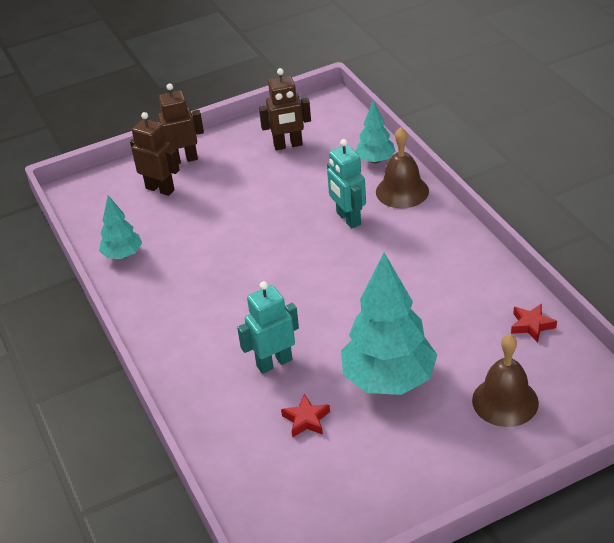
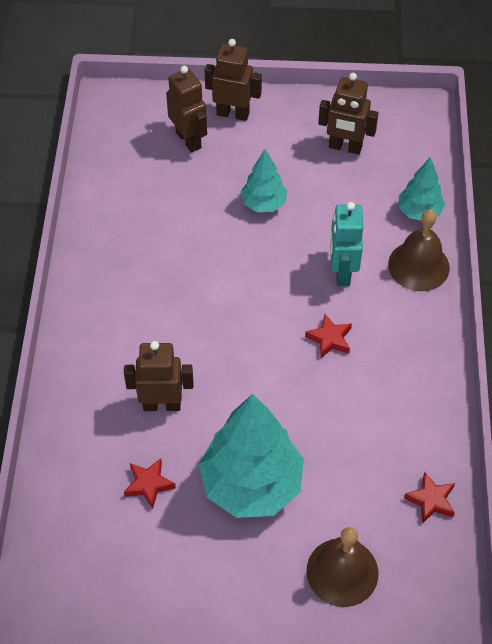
camera: 25 degrees right, 15 degrees up
(123, 255) = (106, 203): turquoise tree -> turquoise tree (263, 204)
(274, 362) = (162, 404): turquoise robot -> brown robot
(373, 263) = (329, 339): none -> red star

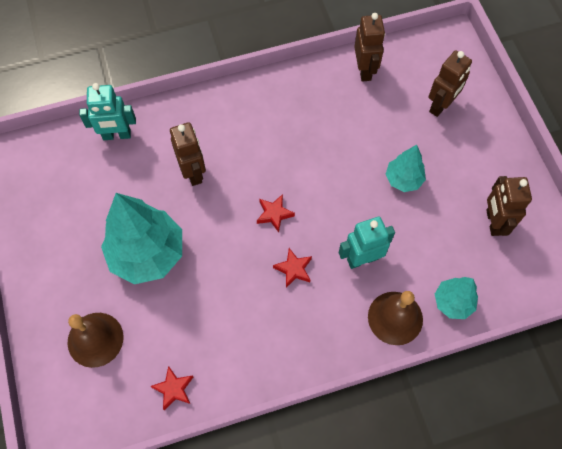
camera: 70 degrees right, 10 degrees up
(66, 478) = (117, 135): none -> turquoise robot
(149, 484) = (127, 187): red star -> red star (274, 214)
(233, 113) = (484, 127): brown robot -> brown robot (364, 70)

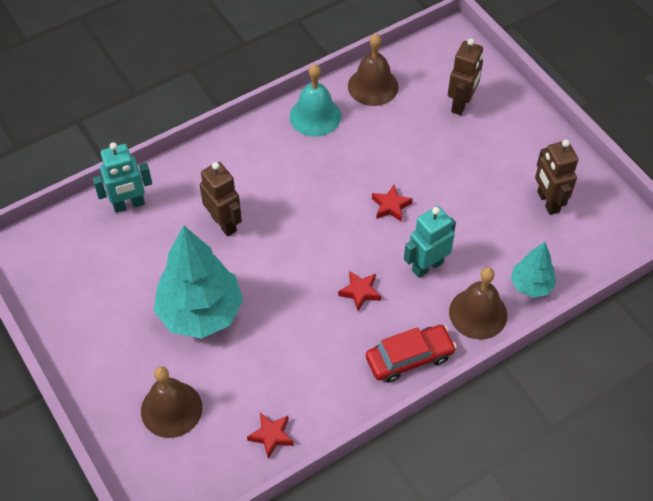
camera: 15 degrees left, 10 degrees down
(274, 214) = (323, 244): red star -> red star (391, 206)
(304, 87) = (315, 116): none -> turquoise bell
(319, 346) = (409, 358): none -> red car
(364, 70) = (373, 86): brown robot -> brown bell
(403, 179) = (445, 182): turquoise tree -> none

